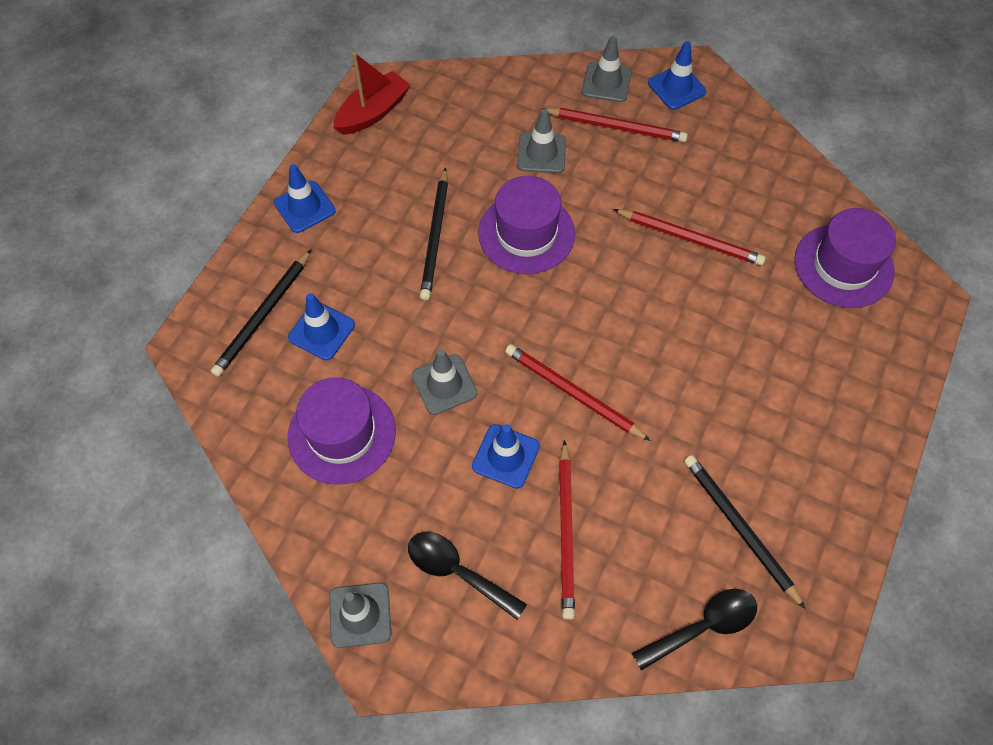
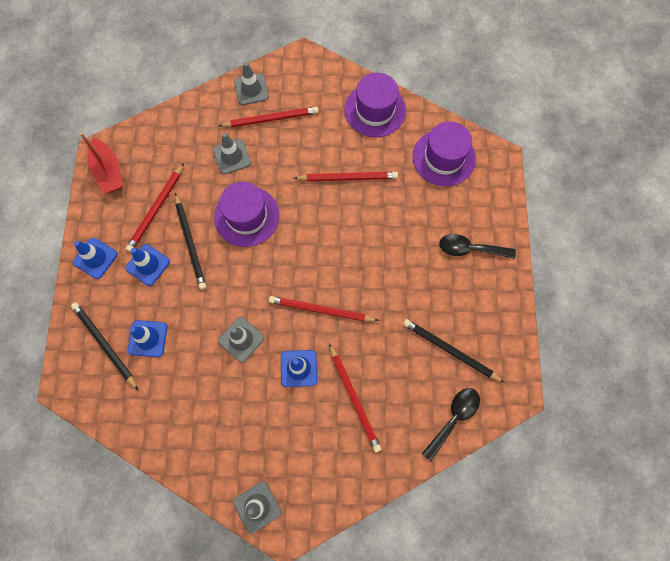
camera: 25 degrees left, 10 degrees up
(263, 315) = (105, 344): black pencil -> black pencil turned 135 degrees clockwise
(342, 434) = (193, 400): purple hat -> purple hat (375, 110)
(373, 112) = (109, 172): red boat -> red boat turned 135 degrees clockwise
(411, 179) = (156, 209): none -> red pencil
(457, 572) = (302, 453): black spoon -> black spoon (470, 249)
(676, 87) = (297, 75): blue traffic cone -> blue traffic cone (148, 265)

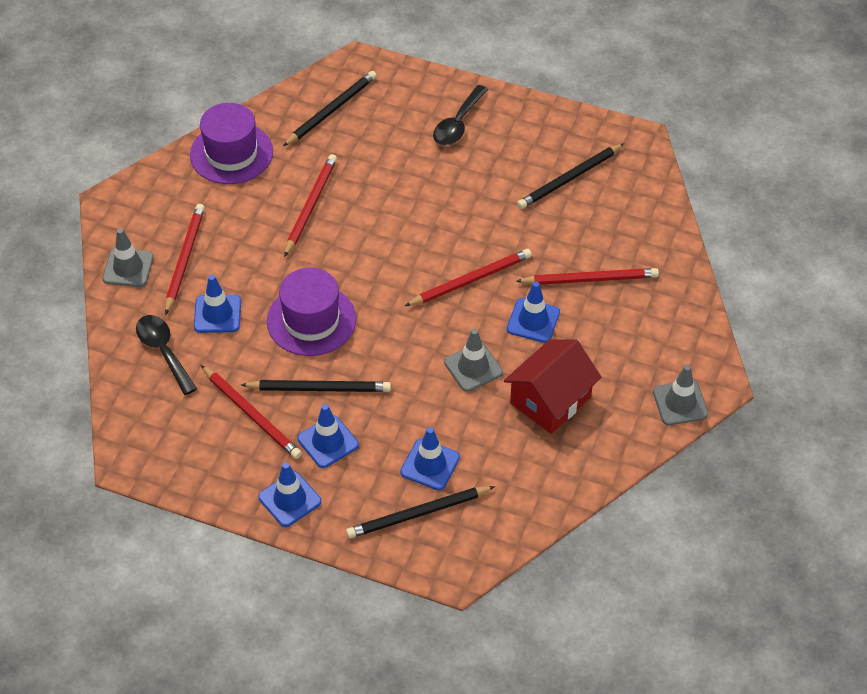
camera: 70 degrees left, 20 degrees down
(109, 172) = (166, 456): red boat -> none
(229, 405) = (550, 400): none -> red house
(232, 156) = (217, 314): grey traffic cone -> blue traffic cone
(321, 310) = (470, 280): red pencil -> red pencil turned 150 degrees counterclockwise
(444, 157) = (331, 110): purple hat -> black pencil
(453, 419) = (646, 200): black spoon -> black spoon (164, 352)

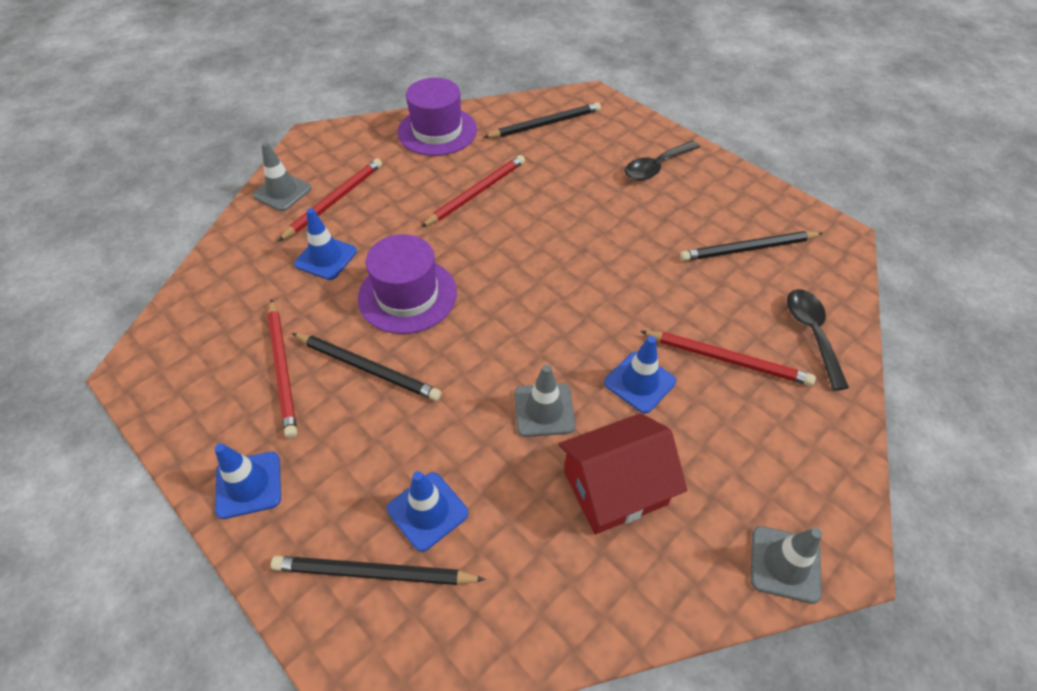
camera: 25 degrees right, 0 degrees up
(164, 352) = (252, 275): black spoon -> black spoon (812, 334)
(328, 442) = (335, 432): blue traffic cone -> none
(470, 280) = (592, 313): red pencil -> none

